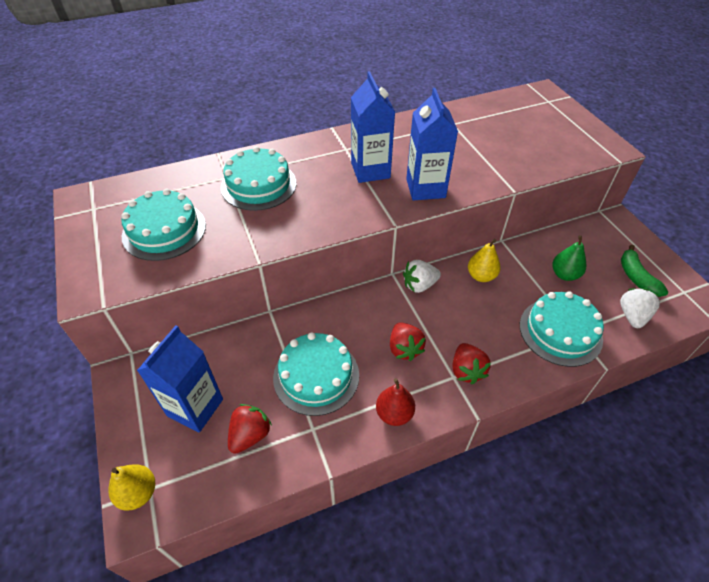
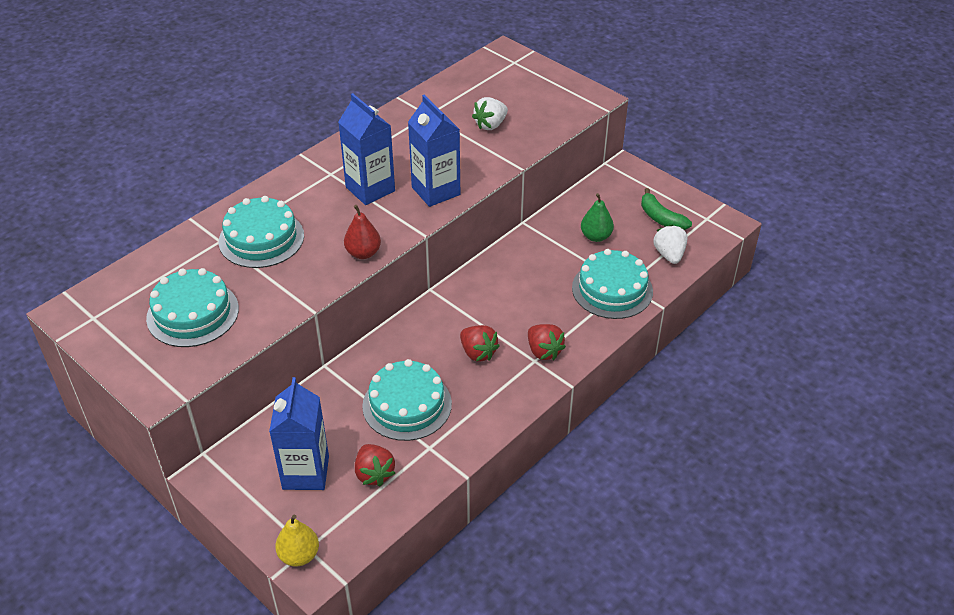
camera: 25 degrees left, 5 degrees down
(250, 435) = (374, 474): red strawberry -> red strawberry turned 150 degrees clockwise
(394, 413) = (496, 408): red pear -> red pear (363, 253)
(419, 285) = (463, 291): white strawberry -> white strawberry (490, 125)
(481, 276) = (518, 263): yellow pear -> none

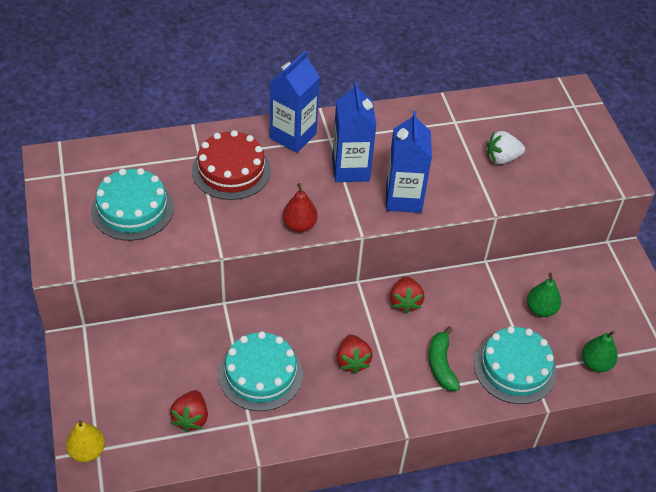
camera: 30 degrees right, 5 degrees up
(261, 238) = (231, 170): turquoise cake -> red cake
(305, 472) = (142, 386): blue carton -> blue carton (293, 136)
(543, 351) = (408, 391): red strawberry -> red strawberry (405, 302)
(661, 218) = (617, 324): green banana -> green banana (441, 365)
(669, 255) = (595, 363): white strawberry -> green pear

